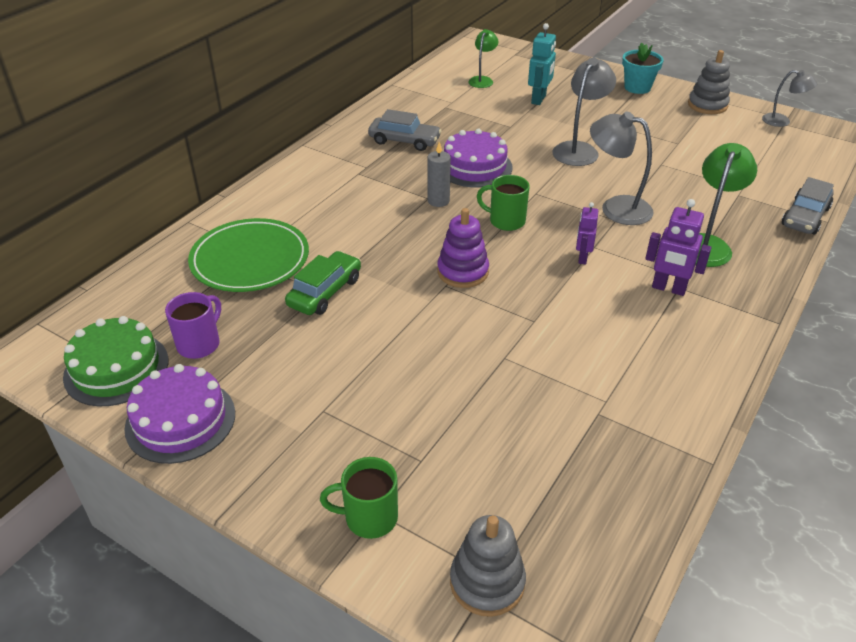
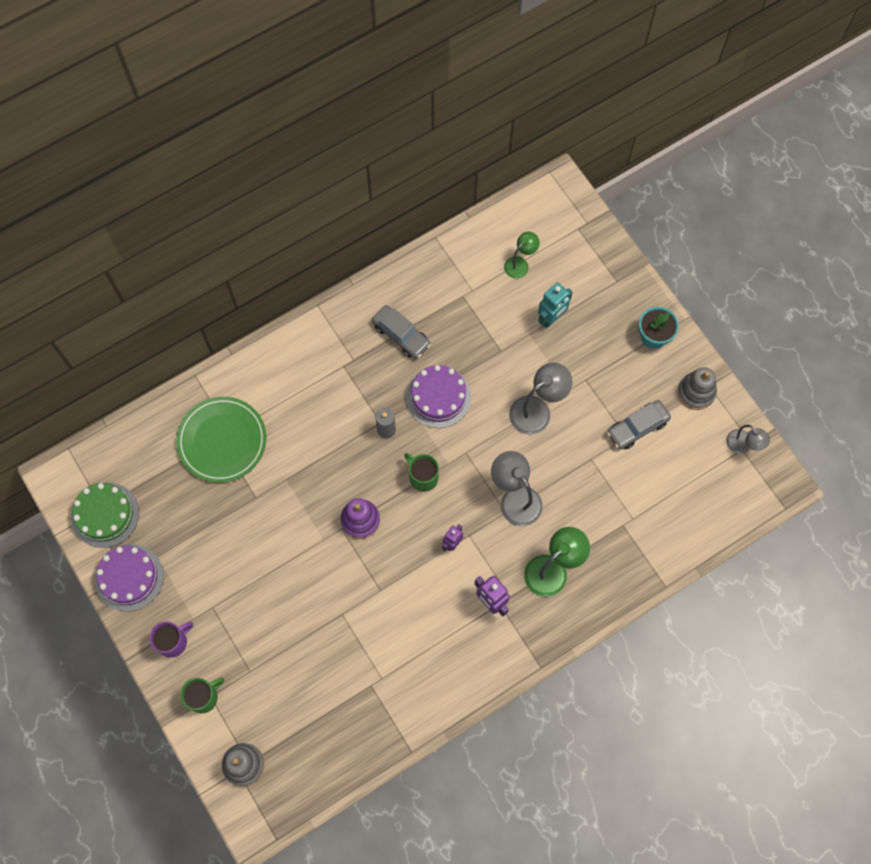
camera: 25 degrees right, 30 degrees up
(199, 344) = (161, 514): purple mug -> purple mug (173, 641)
(325, 292) = (258, 499): green car -> none
(369, 517) = (204, 697): green mug -> green mug turned 120 degrees clockwise
(805, 217) = (652, 574): grey car -> grey car (637, 427)

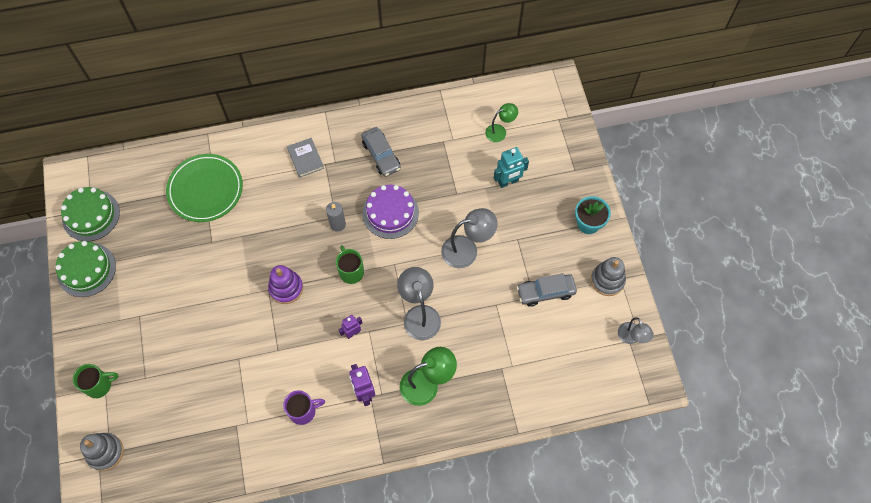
camera: 20 degrees right, 5 degrees down
(129, 577) = (86, 269): purple cake -> green cake
(173, 641) = (96, 332): purple mug -> purple mug (303, 411)
(319, 367) = (305, 159): none -> grey book

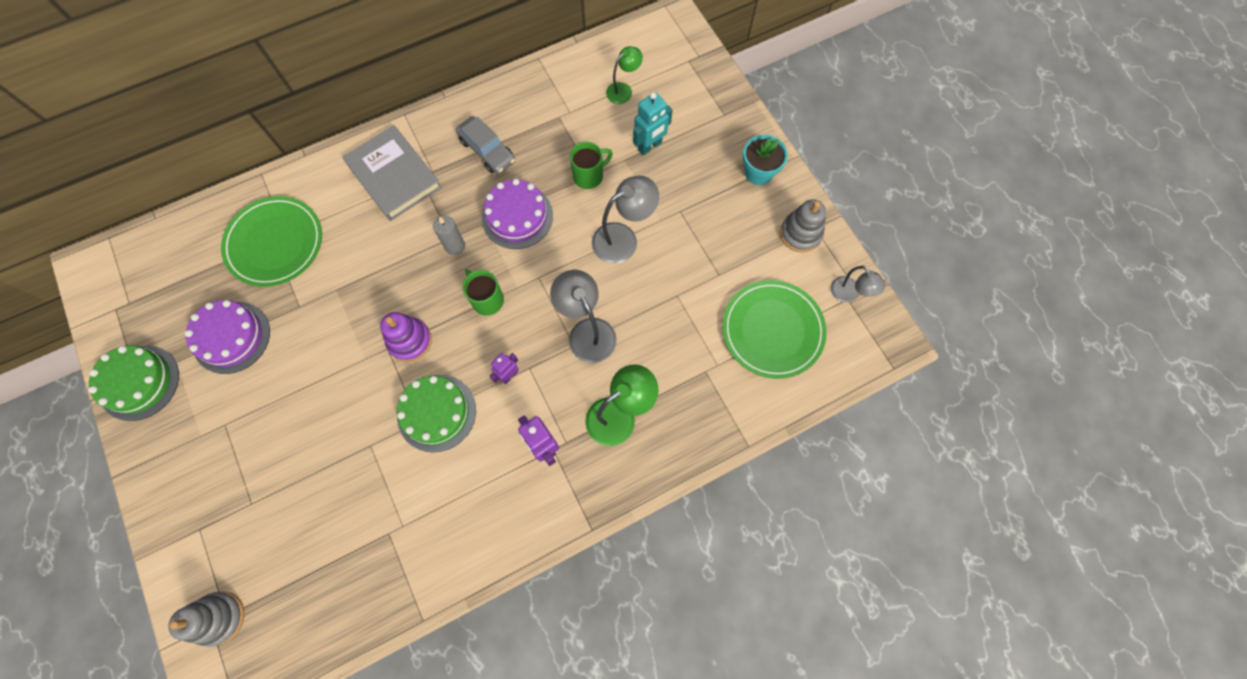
camera: 15 degrees left, 5 degrees up
(91, 215) = (130, 311): green cake -> green cake (436, 413)
(99, 385) = (191, 529): green mug -> green mug (589, 176)
(158, 253) = (231, 337): none -> purple cake
(303, 411) = (472, 491): purple mug -> none
(305, 159) = (394, 176): grey book -> grey book, size x1.81
(545, 292) = (732, 266): grey car -> none
(562, 350) = (772, 330): none -> green plate

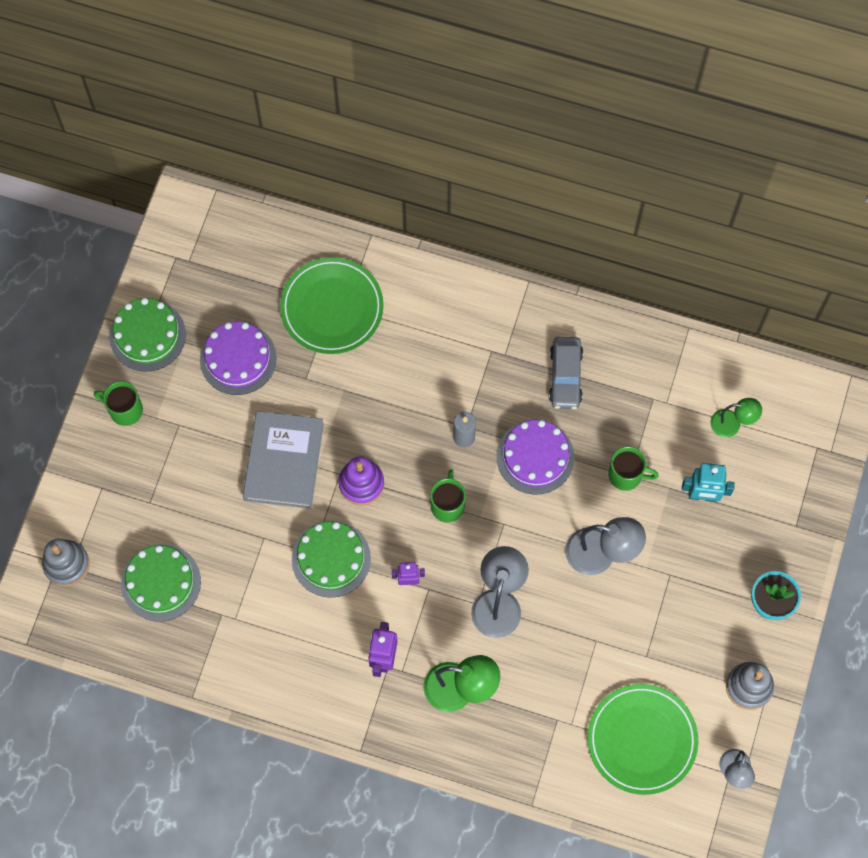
camera: 45 degrees right, 0 degrees up
(167, 453) = (125, 410): none -> green mug
(315, 555) = (161, 582): none -> green cake
(394, 176) = (471, 331): grey book -> grey book (283, 461)

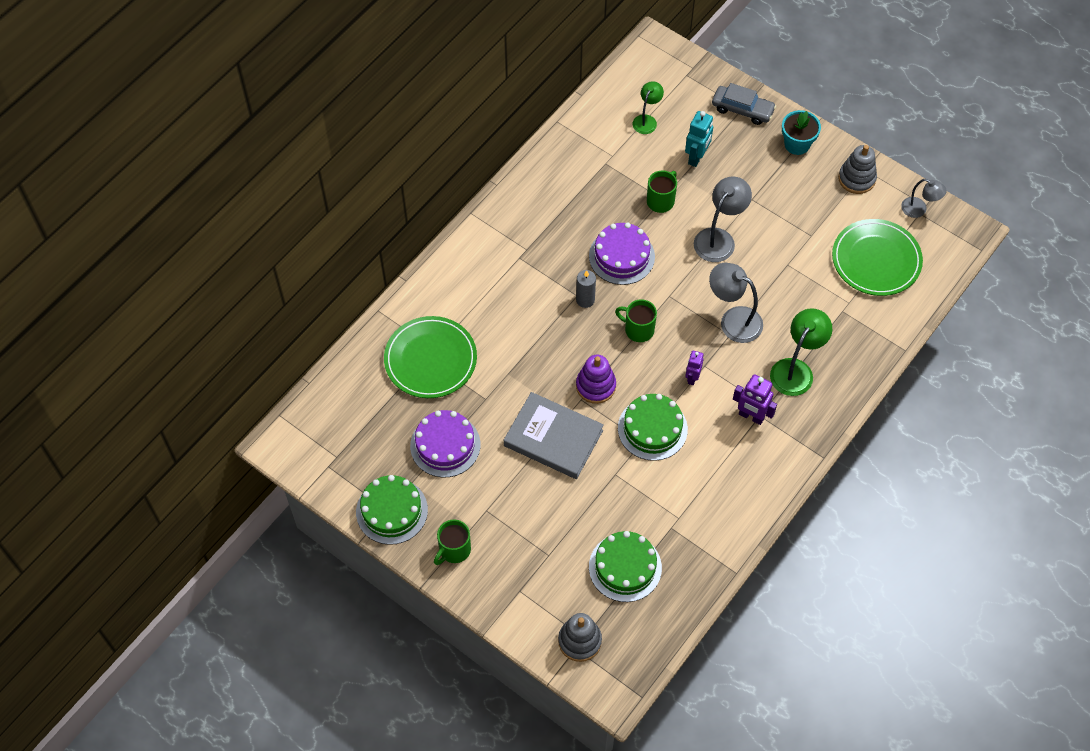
camera: 70 degrees left, 10 degrees down
(565, 376) = (562, 214): grey car -> grey car (742, 109)

